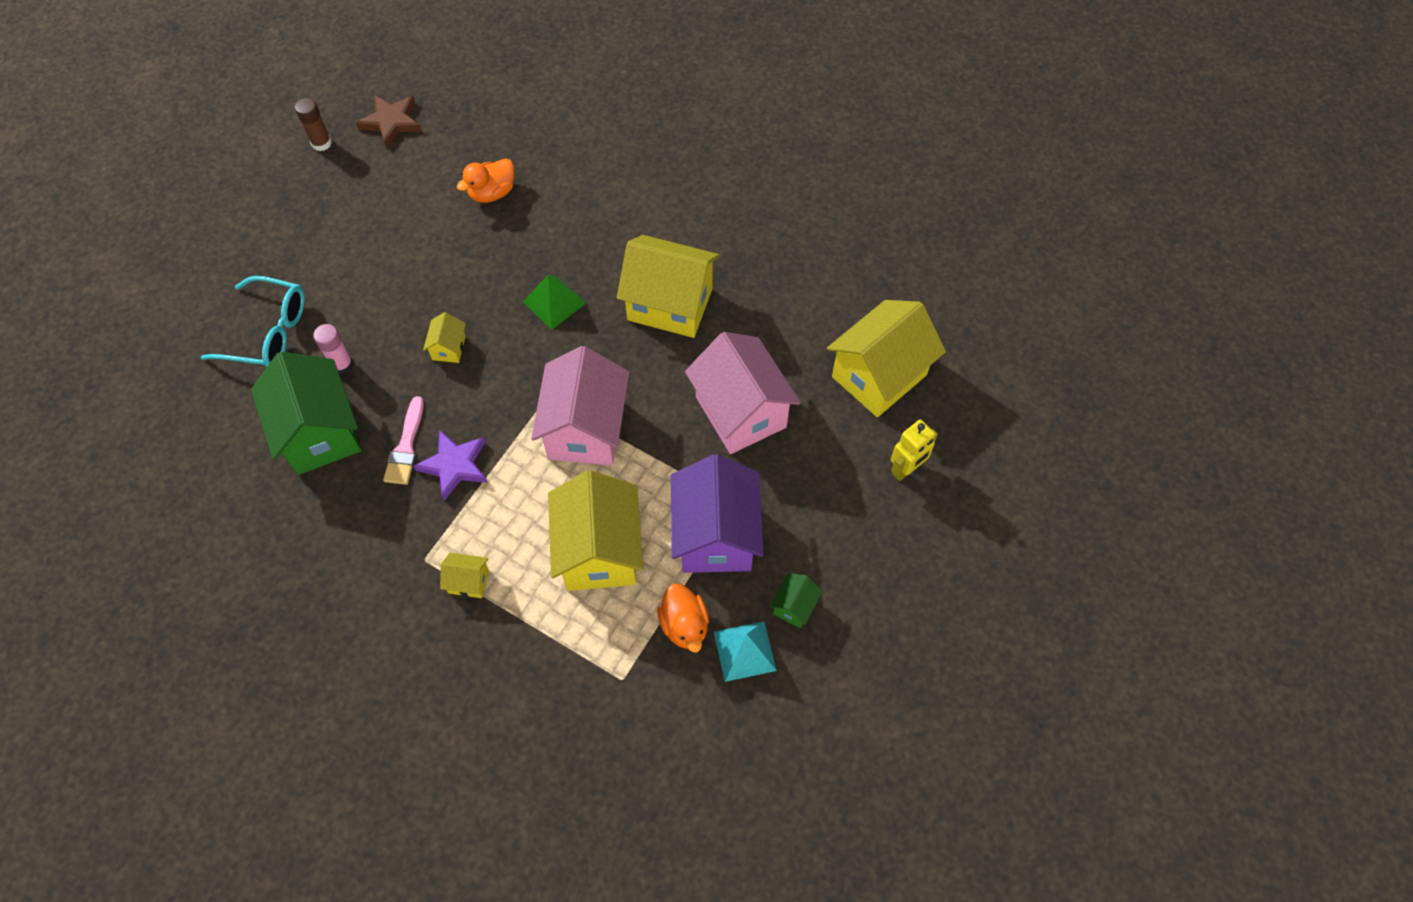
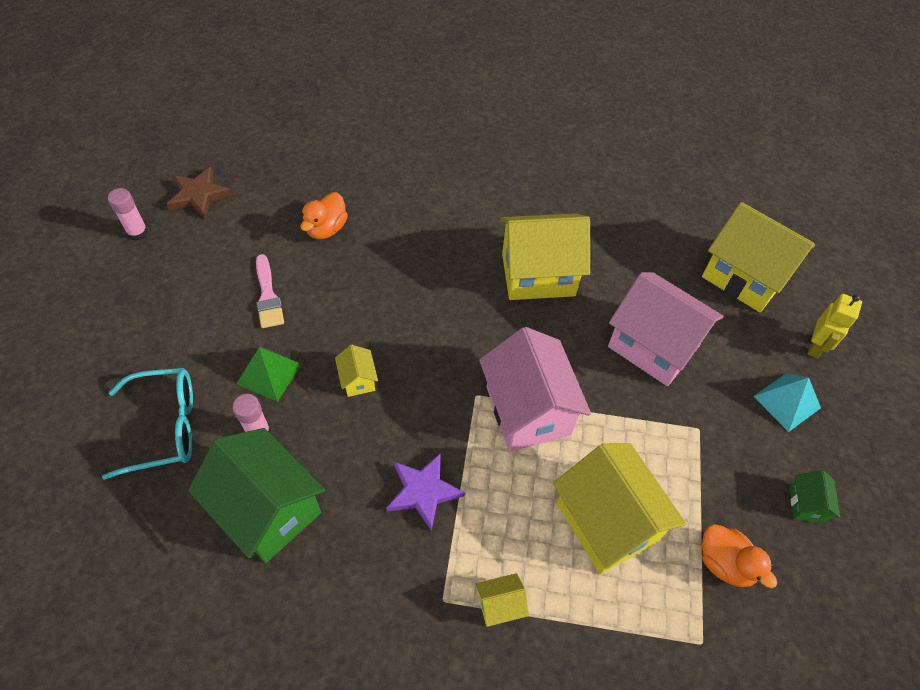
camera: 25 degrees left, 5 degrees down
(321, 143) = (138, 232): brown glue stick -> pink glue stick
(406, 447) = (365, 491): pink brush -> pink brush (268, 296)
(554, 302) = (435, 306): green pyramid -> green pyramid (269, 374)
(715, 535) = (700, 465): purple house -> none
(745, 651) = (792, 565): turquoise pyramid -> turquoise pyramid (787, 402)
(879, 376) = (744, 277): yellow house -> yellow house turned 75 degrees counterclockwise

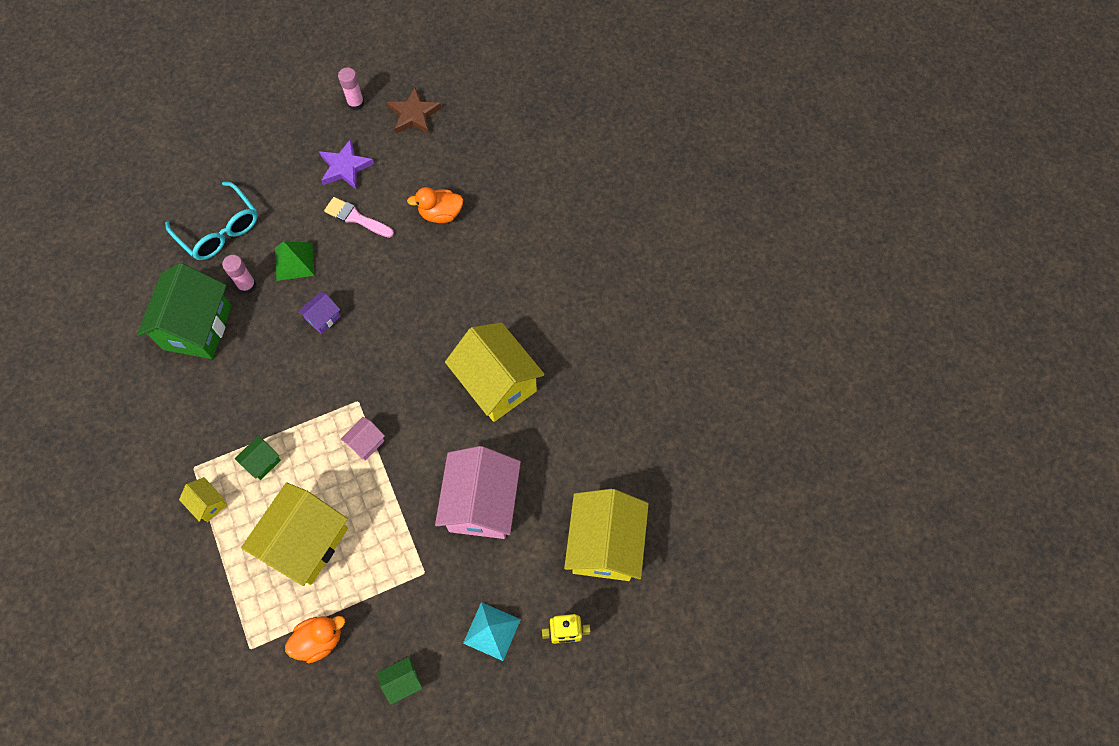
camera: 60 degrees right, 10 degrees up
(268, 296) = (356, 218): pink brush -> pink brush turned 75 degrees clockwise
(358, 380) = (323, 318): yellow house -> purple house
(423, 491) = (262, 411): purple star -> purple star (345, 167)
(485, 521) = (262, 462): none -> green house
(528, 410) = (366, 443): pink house -> pink house, size x0.44
(725, 563) = (319, 639): orange duck -> orange duck turned 135 degrees counterclockwise

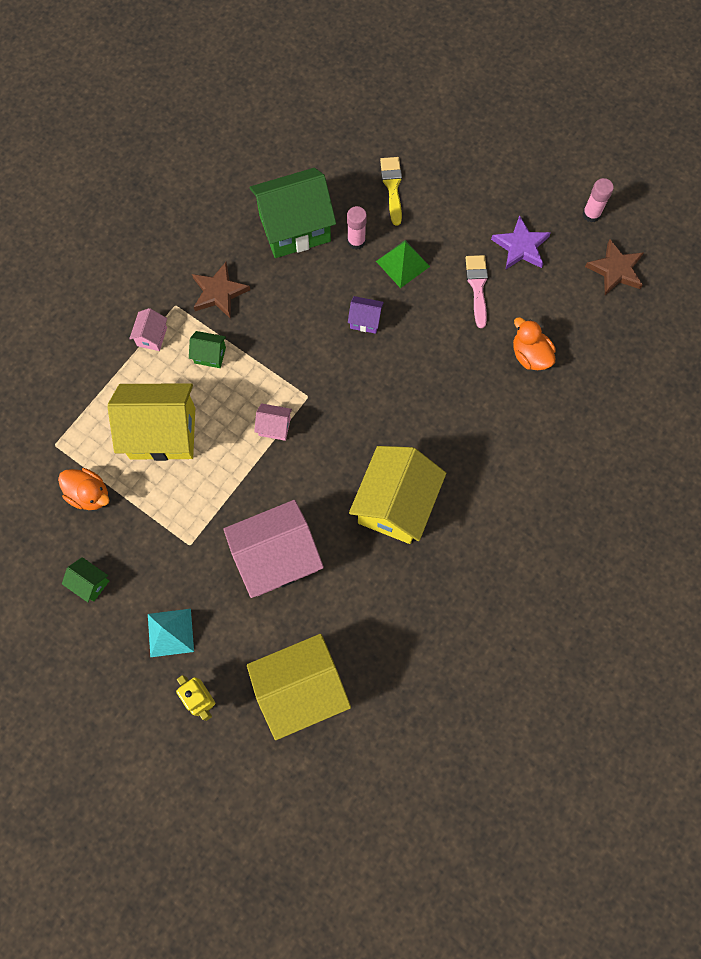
camera: 60 degrees right, 5 degrees up
(208, 504) = (152, 336): yellow house -> pink house
(209, 423) = (219, 292): none -> brown star
(220, 230) = (392, 187): turquoise glasses -> yellow brush

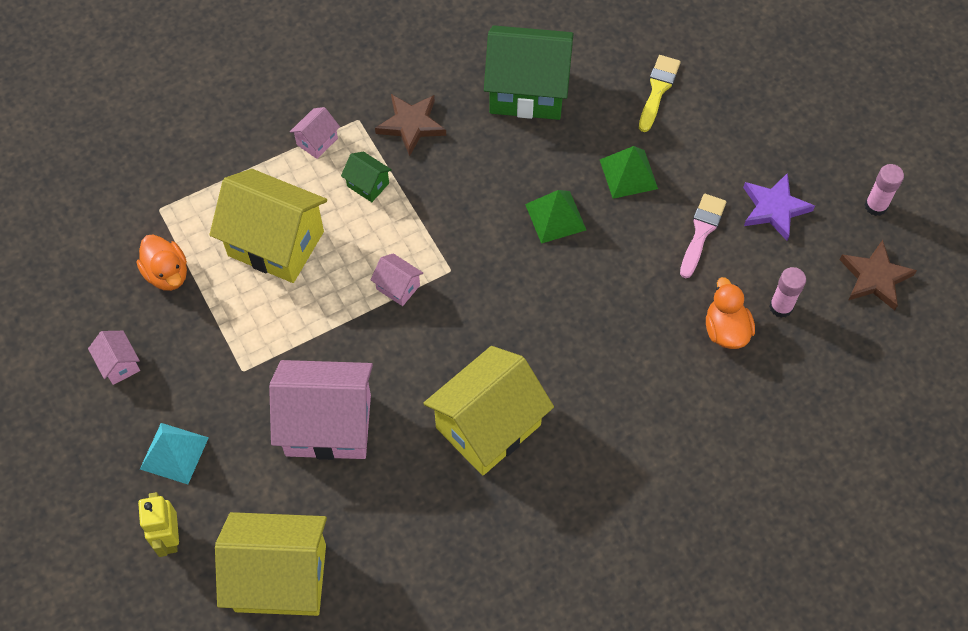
camera: 25 degrees right, 10 degrees down
(90, 583) = (119, 364): green house -> pink house
(356, 241) = (588, 130): pink glue stick -> pink glue stick (781, 307)
(365, 320) = (555, 217): purple house -> green pyramid

